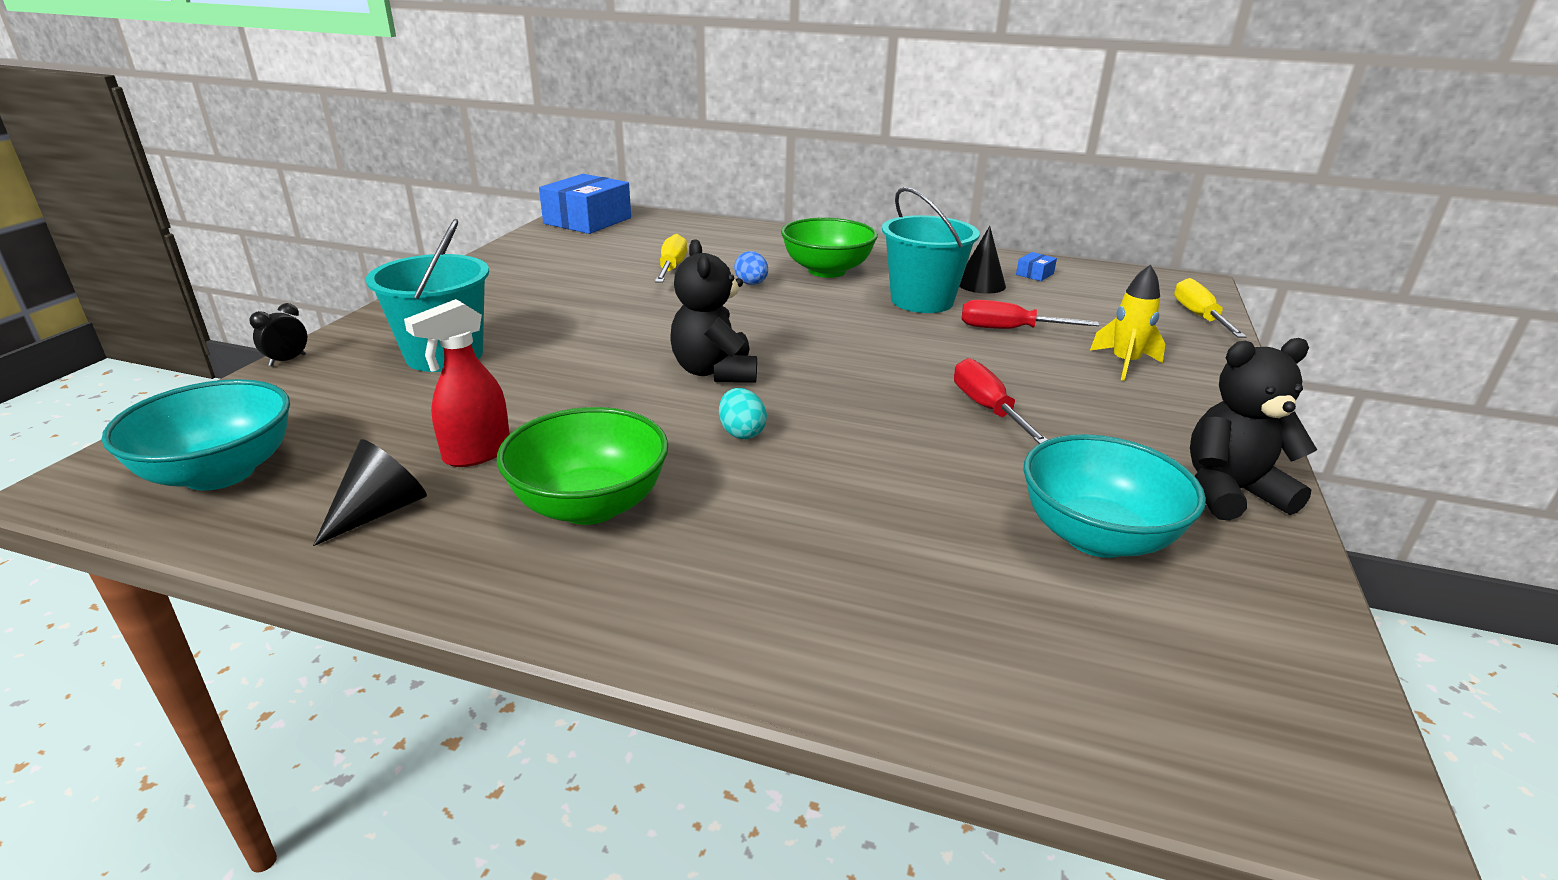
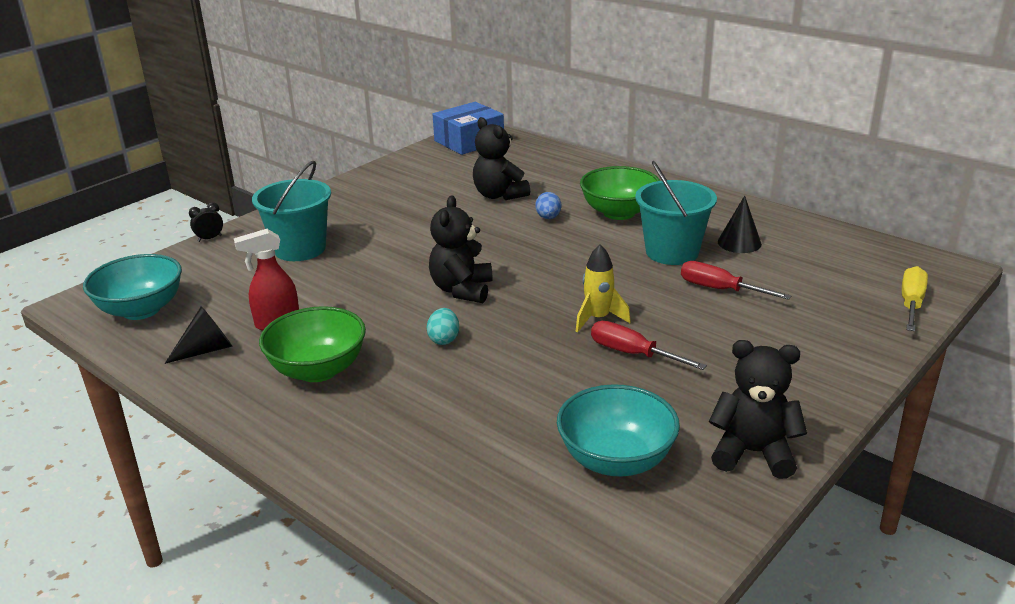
camera: 25 degrees right, 0 degrees up
(671, 268) = (499, 195): yellow screwdriver -> black teddy bear
(988, 409) = (633, 354): red screwdriver -> red screwdriver turned 60 degrees counterclockwise
(1034, 274) = (800, 239): blue box -> none
(1124, 364) = (787, 336): yellow rocket -> yellow rocket (598, 319)

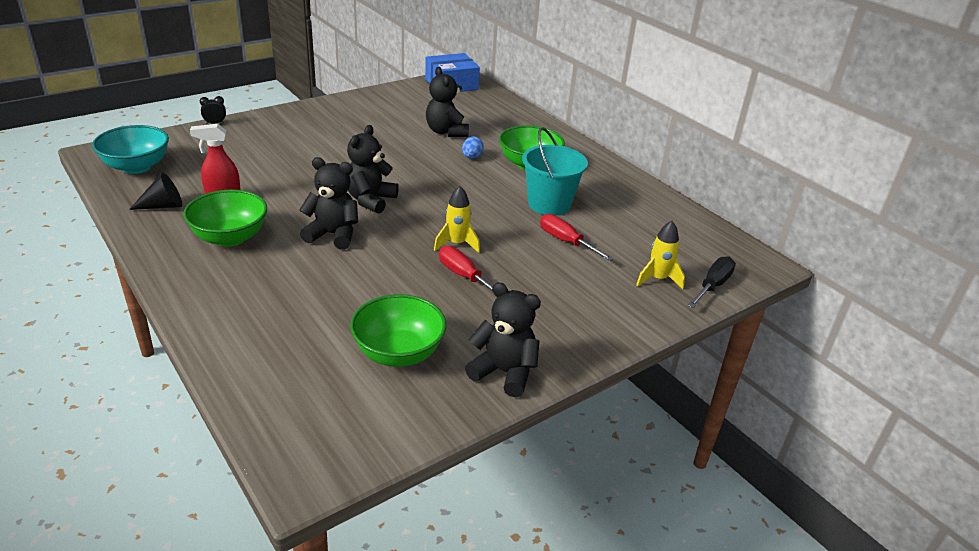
camera: 10 degrees right, 5 degrees up
(300, 249) = (273, 144): turquoise bucket -> none
(444, 339) = (333, 235): turquoise egg -> black teddy bear
(616, 460) = (398, 353): turquoise bowl -> green bowl
(739, 243) = (607, 208): black cone -> none
(848, 309) = (658, 279): none -> yellow rocket
(911, 304) = (712, 286): yellow screwdriver -> black screwdriver

